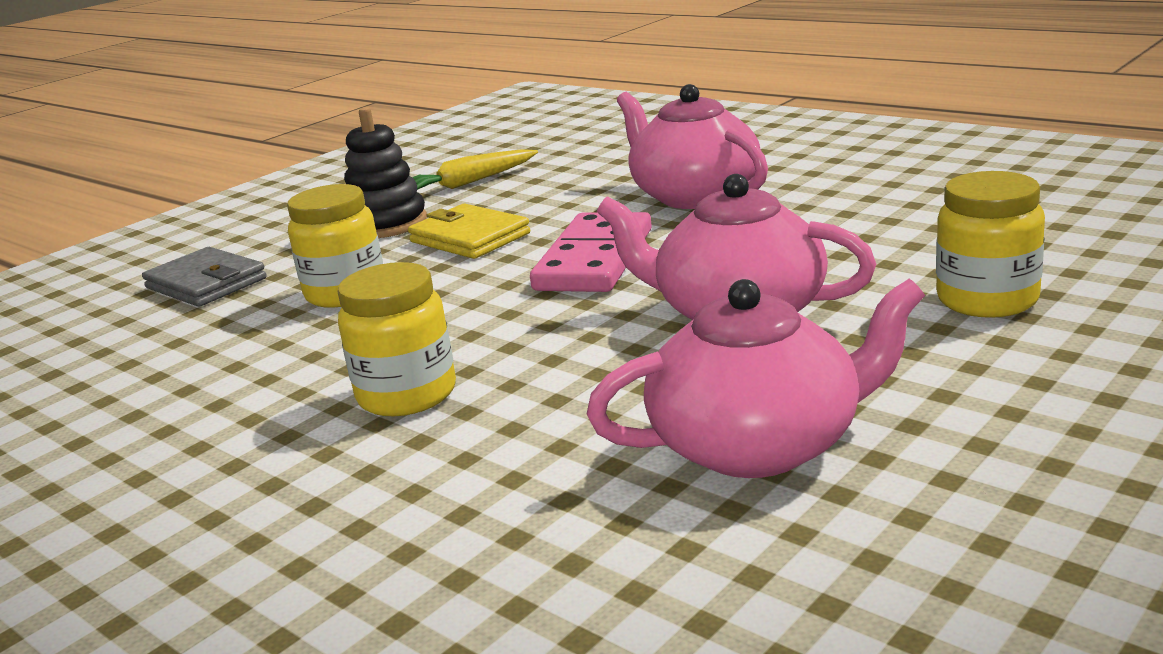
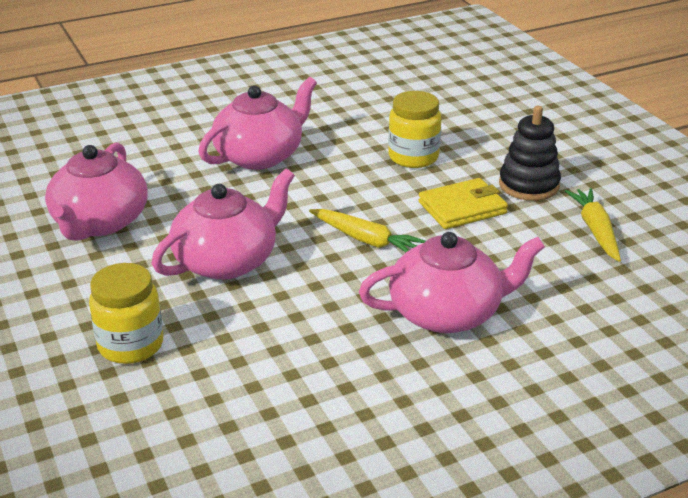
camera: 110 degrees right, 10 degrees up
(206, 283) = (482, 121): grey wallet -> none
(407, 395) = (260, 156): yellow jar -> pink teapot
(595, 259) = (366, 240): pink domino -> yellow carrot

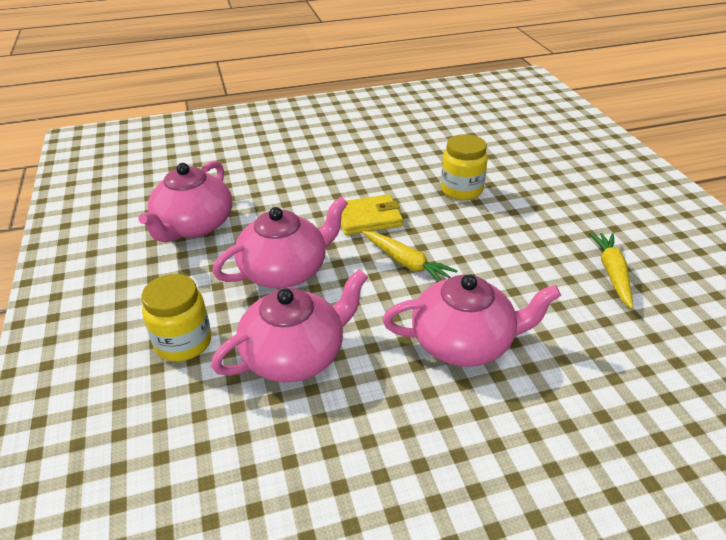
camera: 10 degrees right, 5 degrees up
(260, 156) = (336, 179): pink teapot -> pink teapot (295, 355)
(462, 208) = (495, 240): yellow wallet -> yellow wallet (368, 218)
(528, 185) = (557, 224): black stacking toy -> none

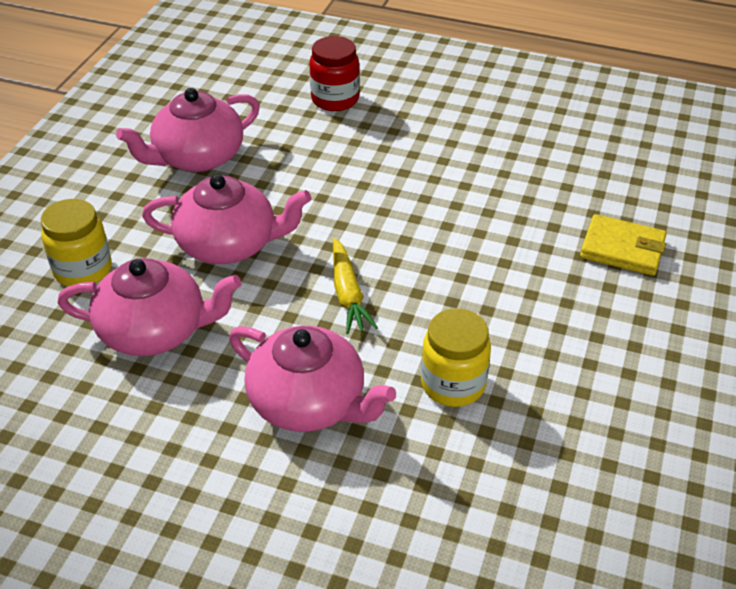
camera: 35 degrees right, 5 degrees up
(257, 154) = (335, 99): none -> red jar
(368, 218) = (365, 226): yellow wallet -> yellow wallet (622, 249)
(461, 190) = (503, 240): yellow jar -> yellow jar (453, 384)
(612, 273) = (552, 420): yellow carrot -> none

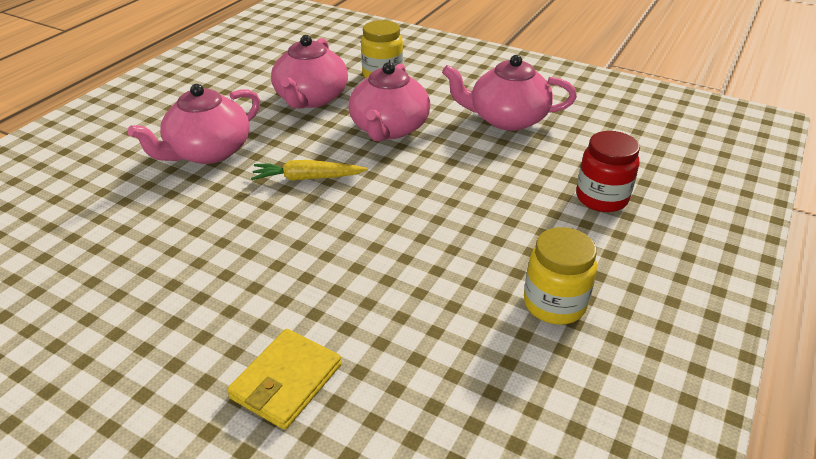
camera: 100 degrees right, 5 degrees down
(197, 157) = (506, 119): pink teapot -> pink teapot turned 60 degrees counterclockwise
(453, 384) = (179, 219): yellow jar -> yellow jar (554, 304)

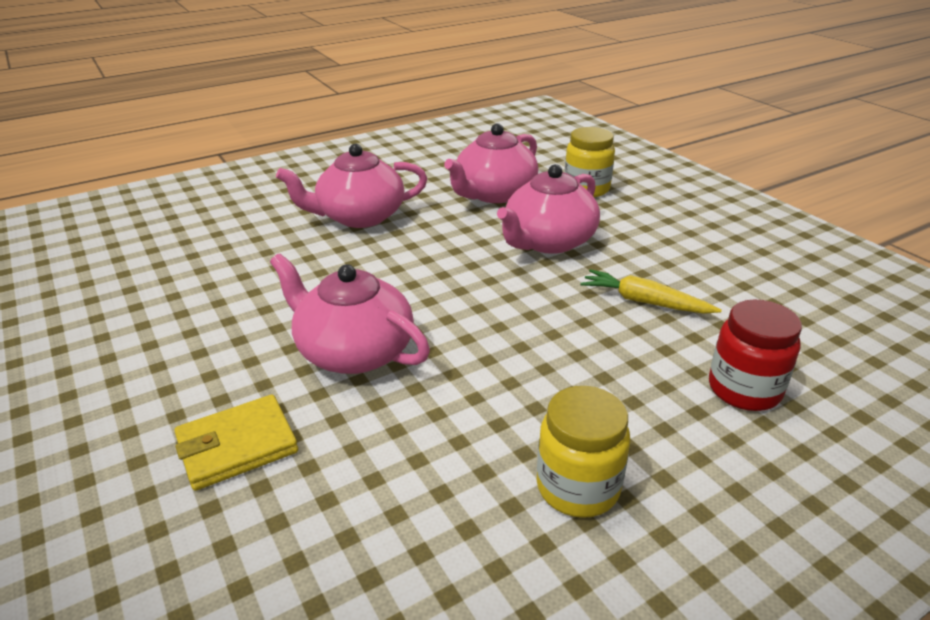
camera: 30 degrees right, 5 degrees down
(307, 178) = (425, 265): yellow carrot -> yellow carrot (644, 302)
(506, 119) = (692, 267): pink teapot -> pink teapot (354, 351)

